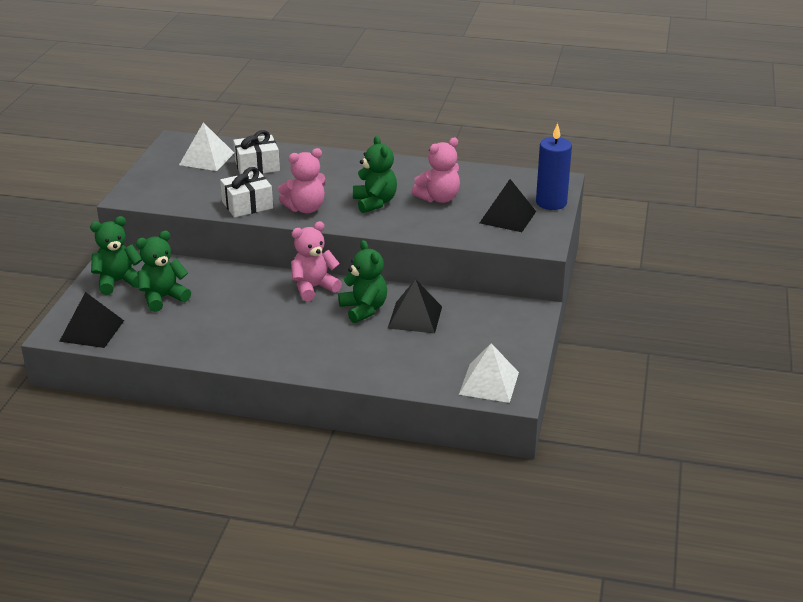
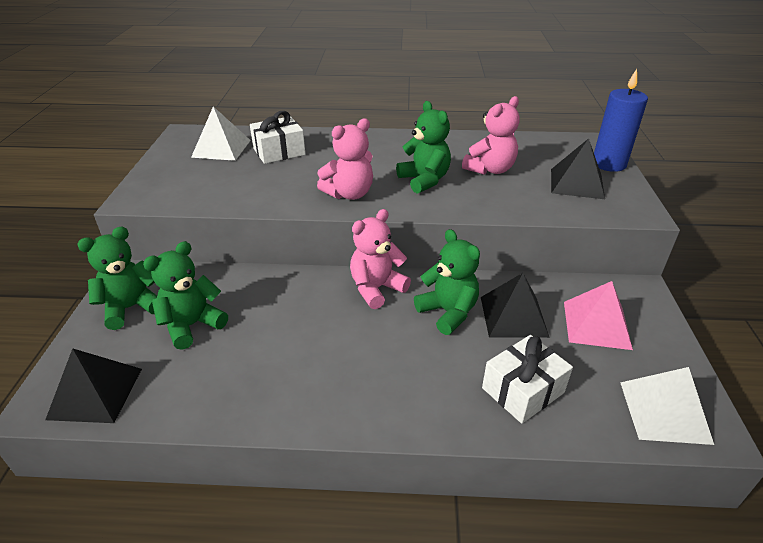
camera: 10 degrees left, 5 degrees up
(247, 205) = (280, 196): white gift -> white gift (523, 390)
(478, 329) = (596, 325): none -> pink pyramid

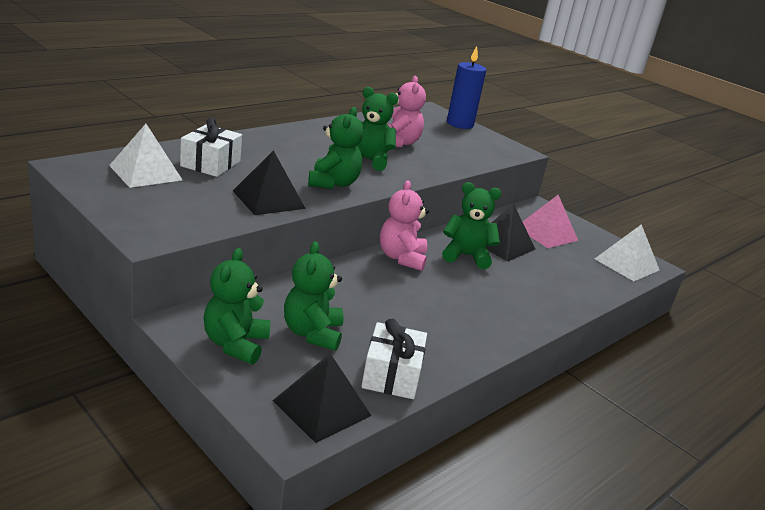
camera: 50 degrees left, 10 degrees down
(349, 194) = (333, 183): pink teddy bear -> green teddy bear
(523, 390) = (562, 281): white gift -> white gift (391, 375)
(576, 183) = (462, 141): black pyramid -> black pyramid (268, 199)

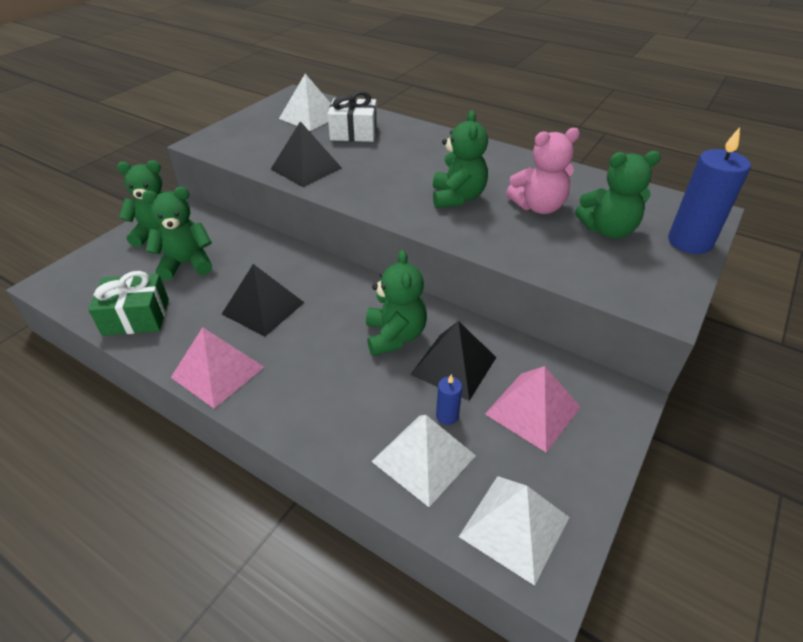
camera: 80 degrees right, 15 degrees up
(322, 408) = (85, 289): black pyramid -> black pyramid (263, 308)
(333, 183) = (373, 190): green teddy bear -> green teddy bear (608, 230)
(391, 375) = (136, 317): white gift -> green gift
(401, 258) = (353, 289): pink teddy bear -> none
(485, 338) = (218, 372): none -> pink pyramid
(547, 259) = (447, 416): none -> blue candle
(580, 276) = (423, 458): none -> white pyramid

